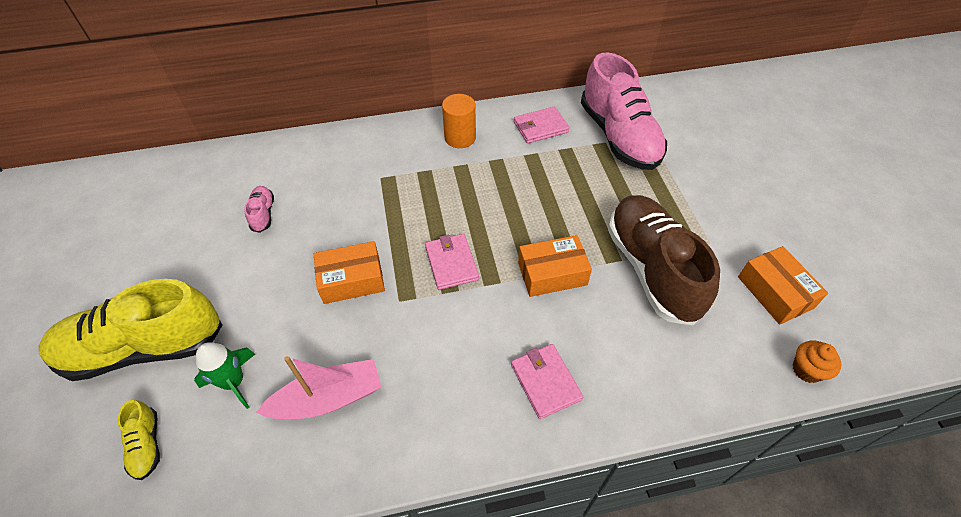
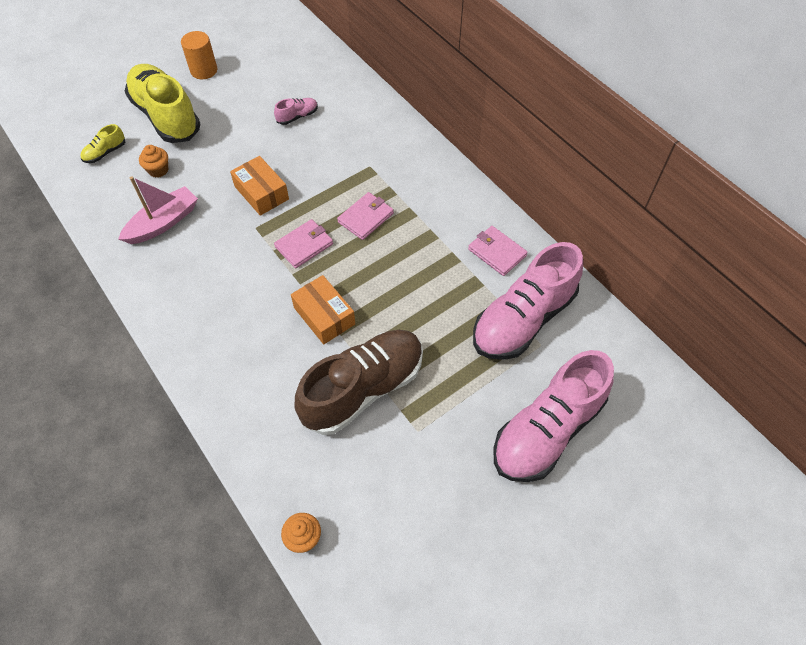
camera: 65 degrees right, 5 degrees up
(234, 382) = (158, 170): green rocket -> orange cupcake
(328, 398) = (163, 223): pink boat -> pink boat turned 90 degrees counterclockwise
(460, 138) = (446, 198): orange cylinder -> orange cylinder (204, 70)
(545, 382) = (220, 343): pink wallet -> pink wallet (366, 218)
(731, 161) = (547, 430): none -> pink shoe
(775, 292) = (382, 498): orange box -> none

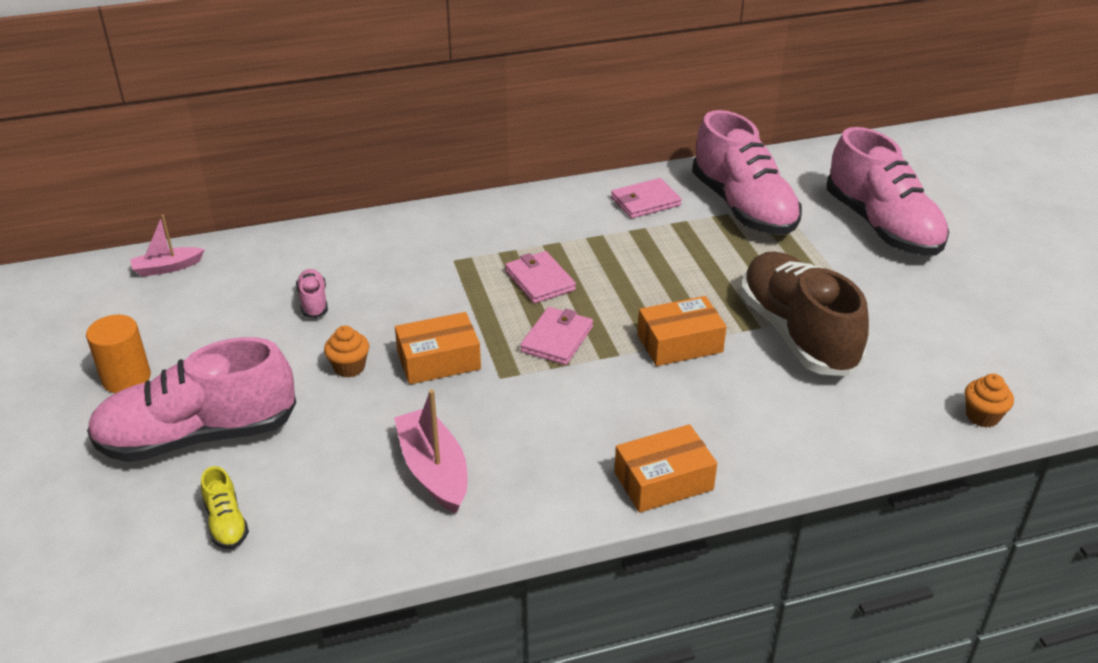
camera: 70 degrees left, 20 degrees down
(158, 170) = (316, 461): orange cupcake -> orange cupcake (349, 367)
(166, 116) = (198, 436): yellow shoe -> pink shoe
(180, 339) = (663, 481): none -> orange box
(304, 245) = (557, 339): pink wallet -> pink wallet turned 45 degrees clockwise
(305, 44) = (167, 268): none -> pink boat

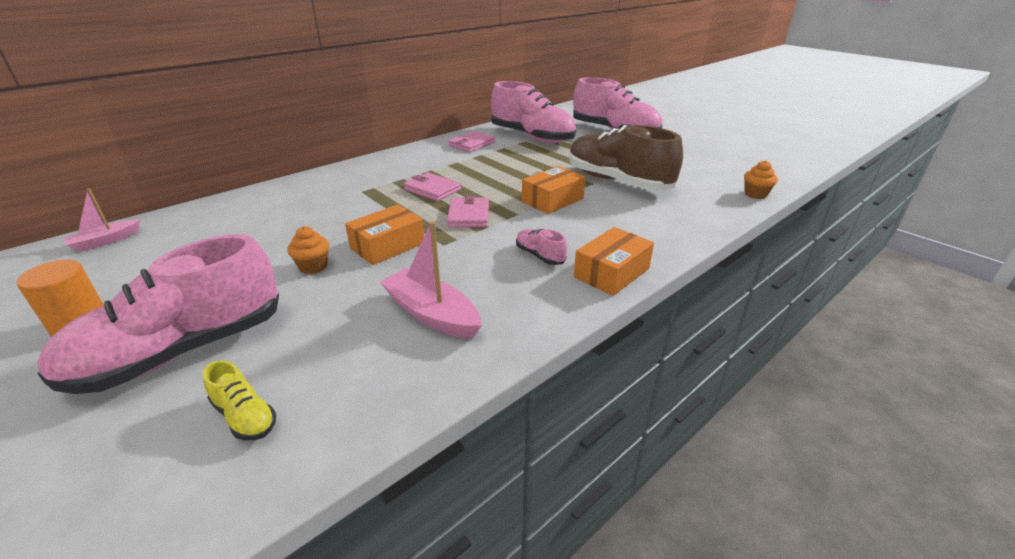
camera: 25 degrees left, 5 degrees down
(313, 302) = (258, 235): pink shoe -> pink shoe (539, 256)

